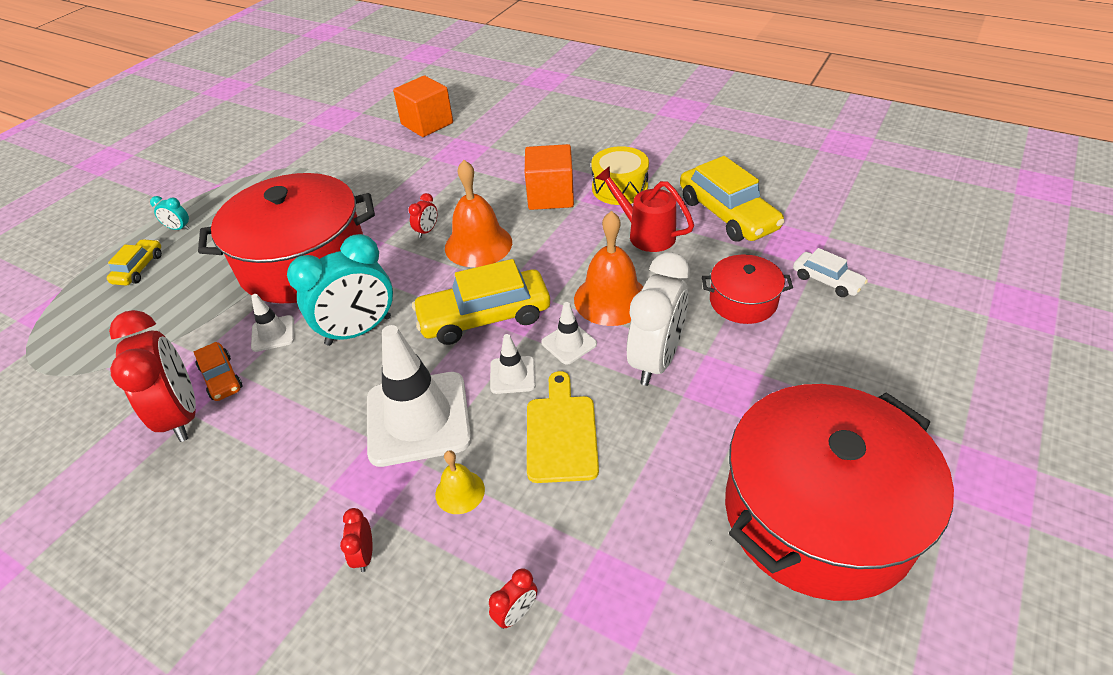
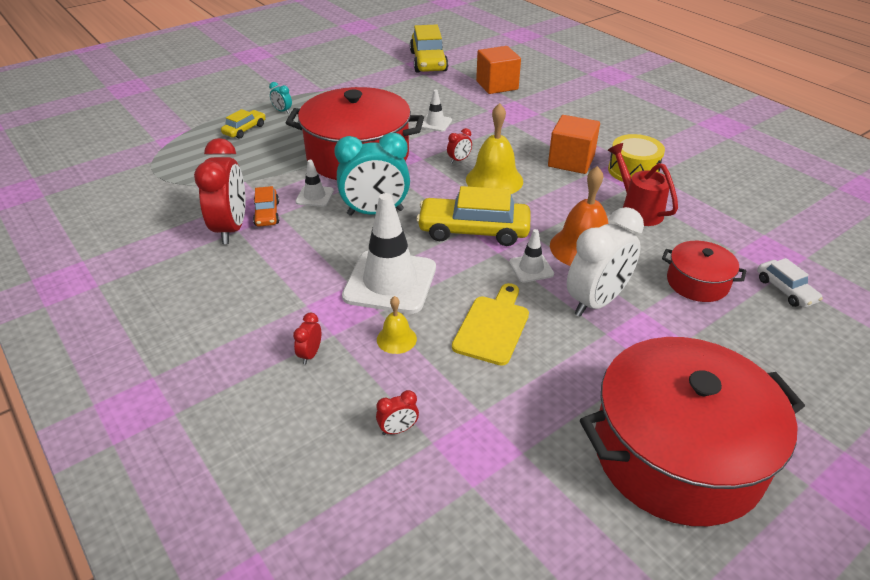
camera: 20 degrees right, 5 degrees down
(478, 245) = (494, 180): orange bell -> yellow bell
(512, 375) = (475, 276): white traffic cone -> white traffic cone (435, 123)
(727, 214) = (720, 215): yellow car -> yellow car (428, 61)

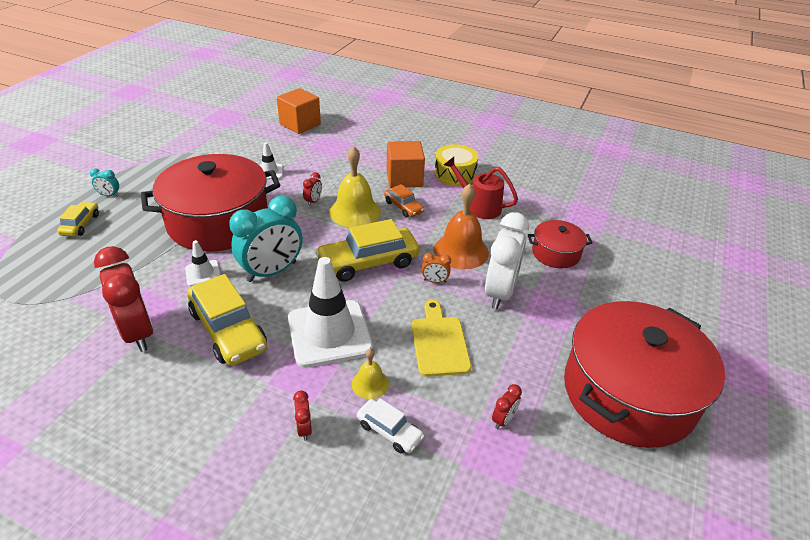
camera: 30 degrees left, 0 degrees up
(267, 214) = (166, 305): orange car -> orange car (403, 207)
(398, 429) = (426, 464): red clock -> red clock (503, 420)
(428, 61) = (223, 114): yellow car -> yellow car (228, 330)
(531, 268) = (435, 281): white traffic cone -> orange clock
(785, 290) = (612, 240): white car -> white car (389, 431)

